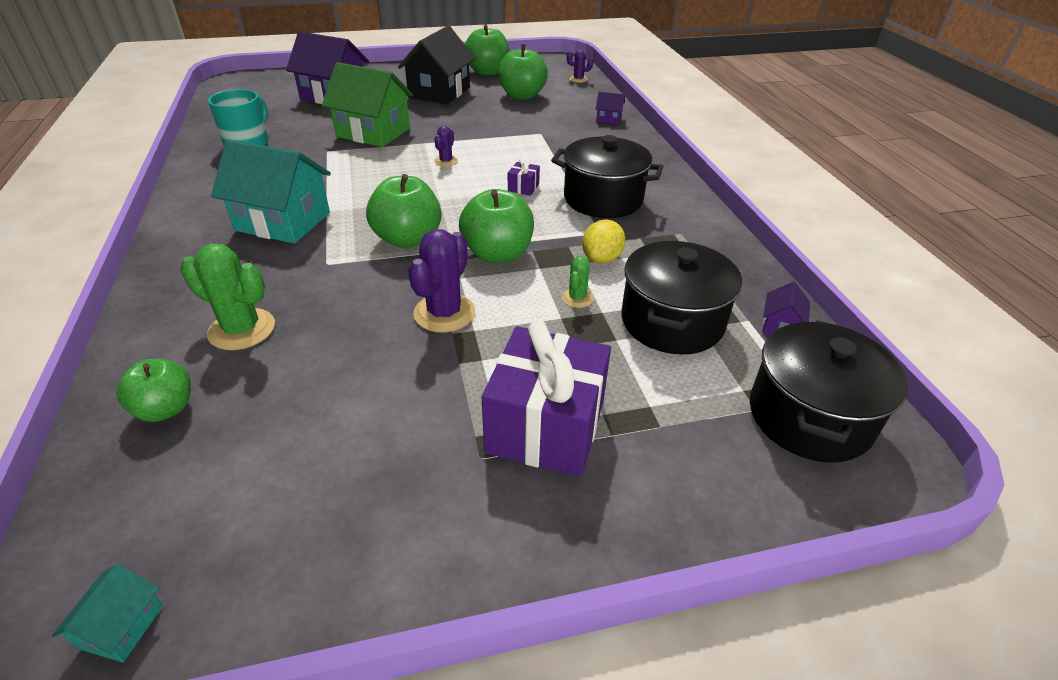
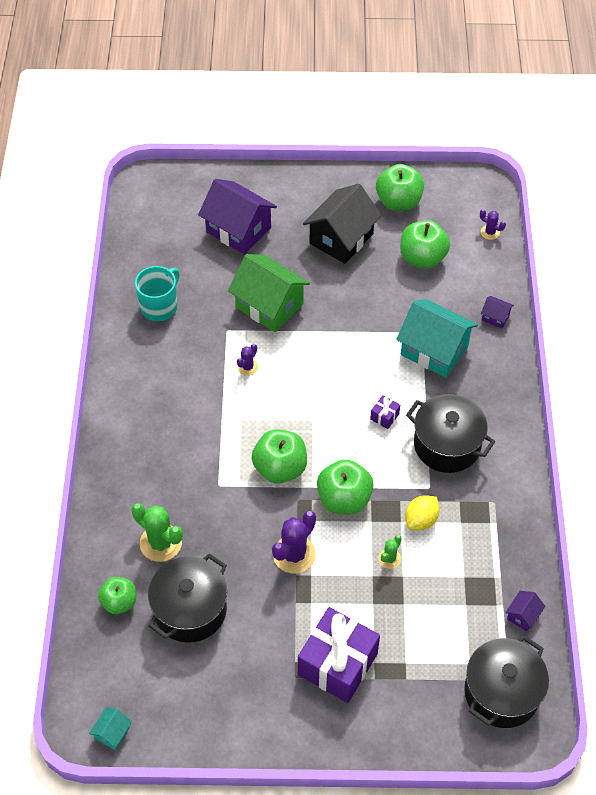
camera: 15 degrees right, 15 degrees up
(283, 221) = (188, 428): turquoise house -> turquoise house (434, 350)
(446, 161) = (327, 365): purple cactus -> purple cactus (247, 367)
(672, 322) = (448, 595): black pot -> black pot (190, 610)

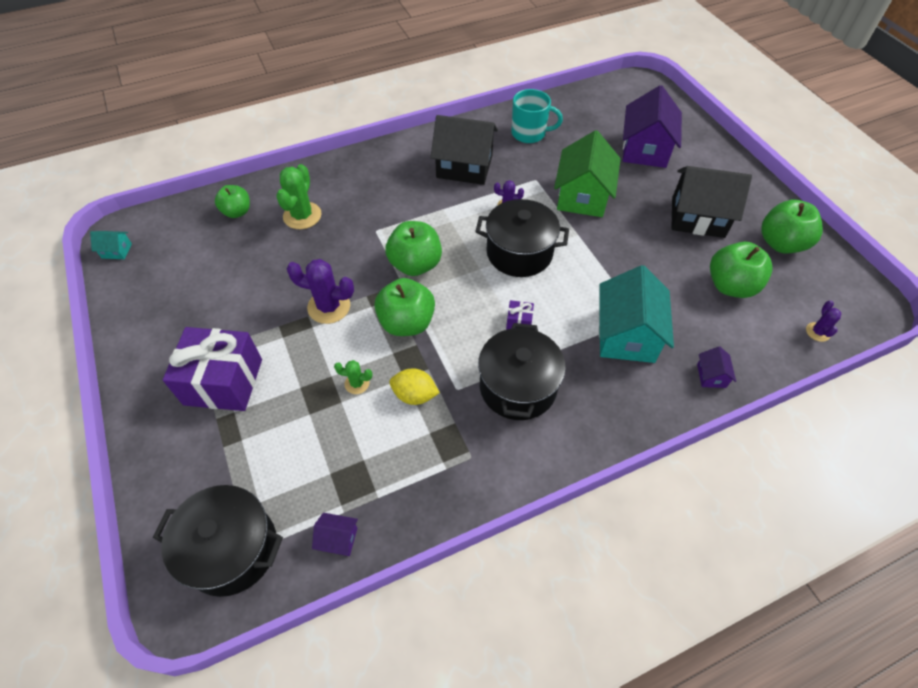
camera: 65 degrees right, 0 degrees up
(174, 379) = (464, 167): none -> black house
(190, 610) = (245, 257): black pot -> black pot (519, 253)

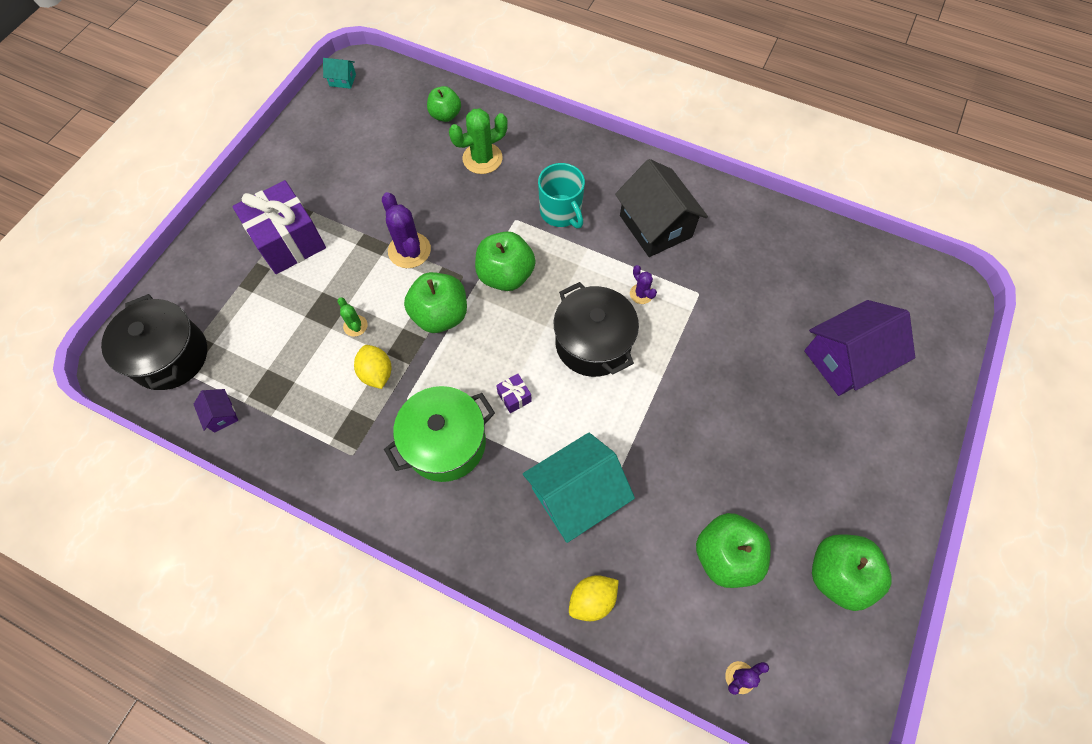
camera: 50 degrees right, 10 degrees up
(117, 251) = (342, 80): turquoise house -> turquoise house turned 45 degrees counterclockwise
(518, 387) = (445, 443): black pot -> green pot
(529, 133) = (757, 245): turquoise mug -> turquoise mug (561, 212)
(582, 196) = (717, 347): green house -> none
(697, 217) = (793, 469): black house -> none
(711, 375) = (592, 599): purple house -> yellow lemon

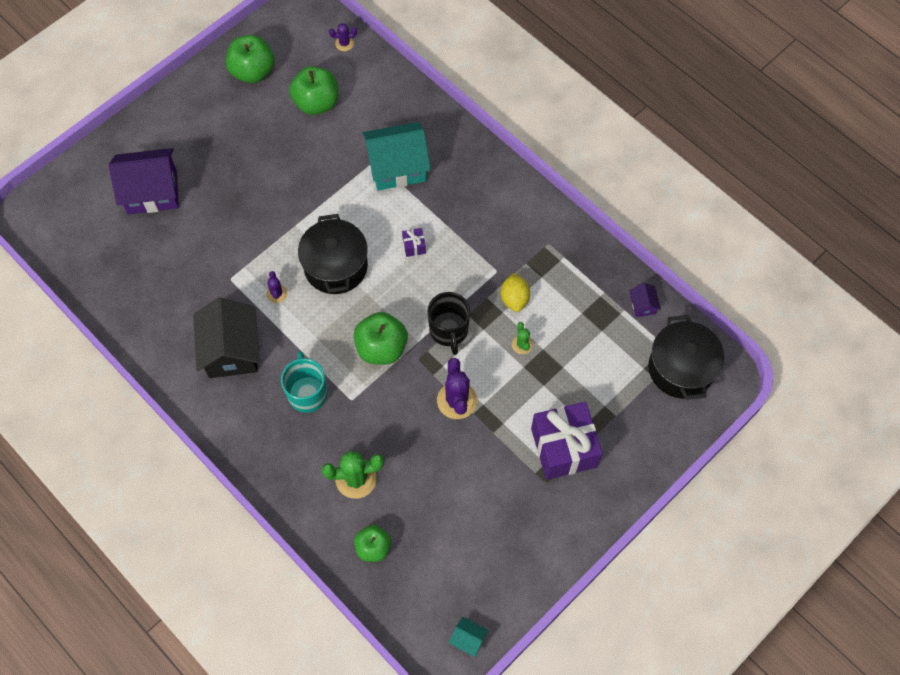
camera: 160 degrees left, 0 degrees up
(440, 315) = (449, 330): green apple -> black mug
(445, 443) = (477, 230): green pot -> none
(592, 599) = (414, 107): yellow lemon -> none

